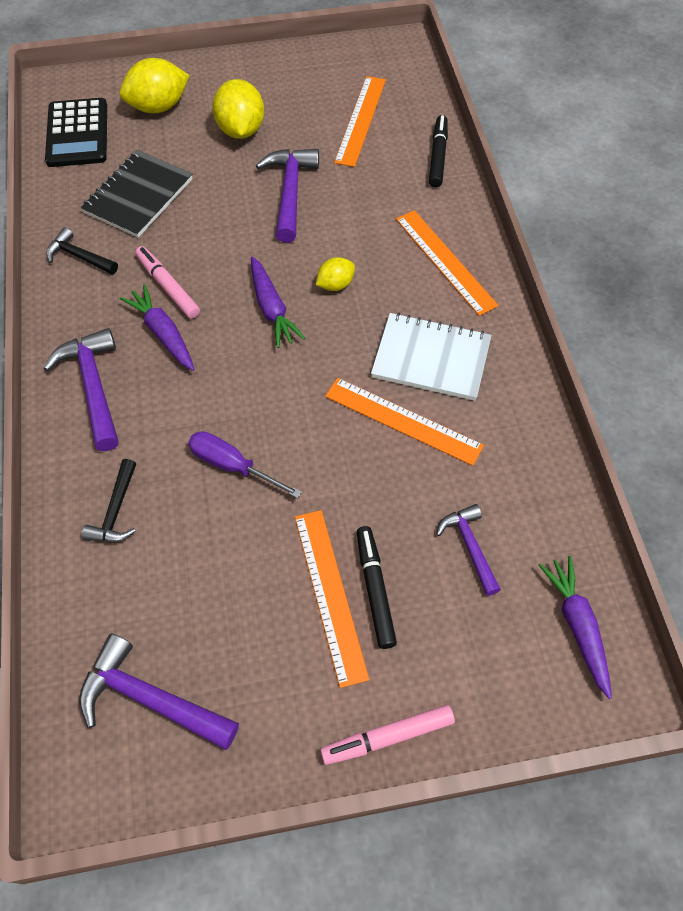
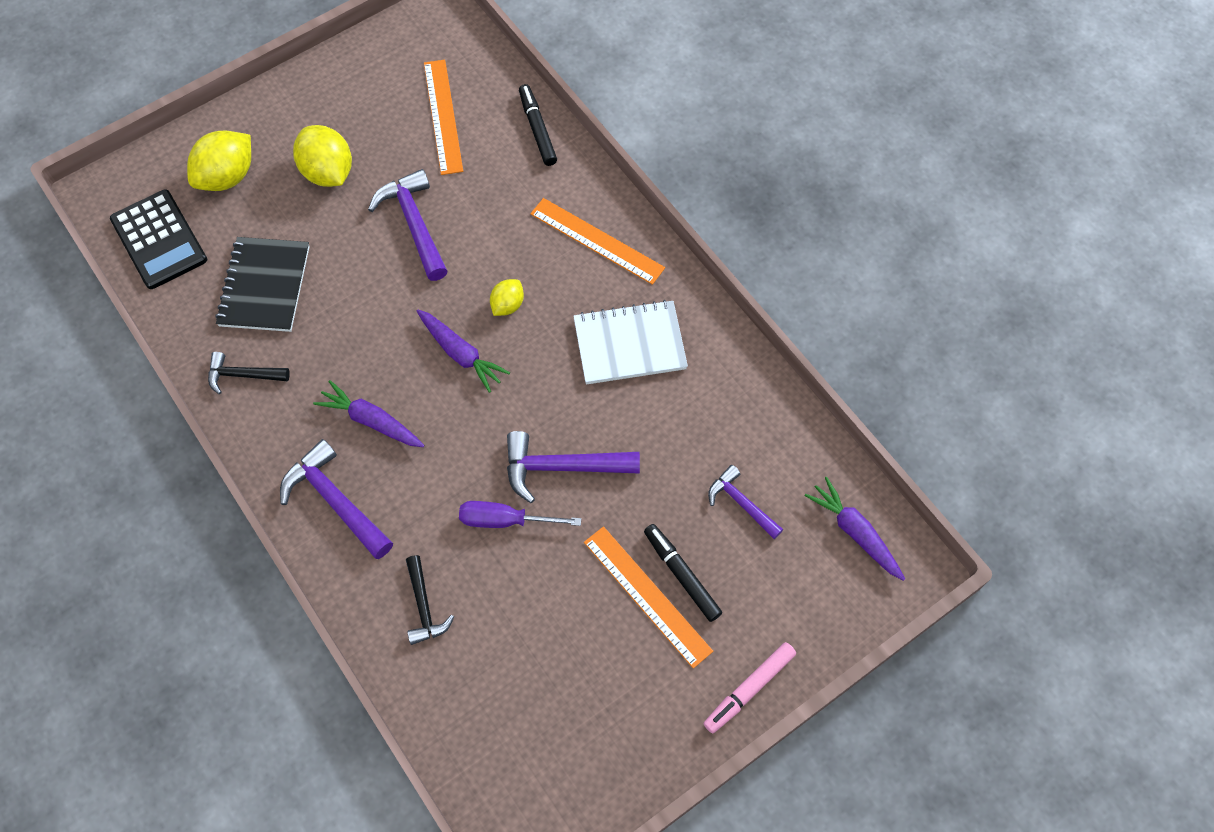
camera: 25 degrees left, 5 degrees up
(150, 699) = (544, 750): purple hammer -> purple hammer (561, 467)
(168, 287) = (349, 371): pink marker -> none
(403, 421) = (633, 414): orange ruler -> none

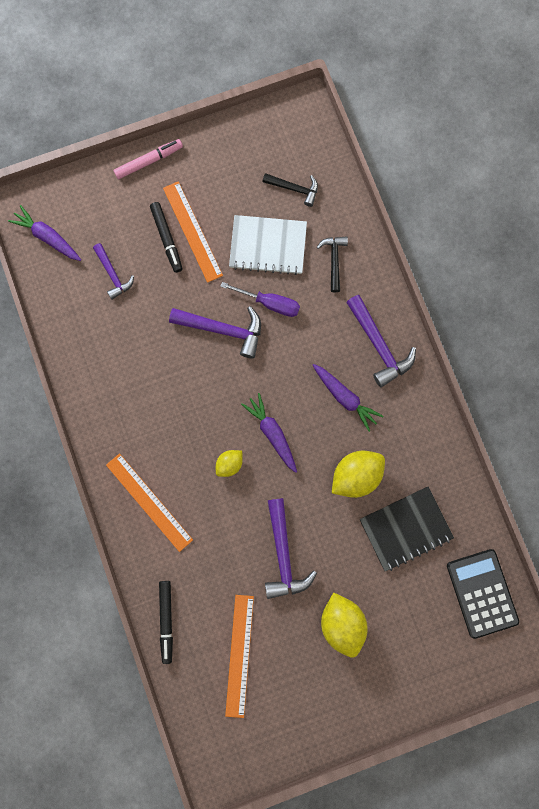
camera: 165 degrees left, 15 degrees up
(227, 177) = (422, 640): yellow lemon -> yellow lemon (356, 475)
(243, 375) = (430, 457): black hammer -> black hammer (294, 189)
(265, 286) = (405, 528): black notebook -> black notebook turned 45 degrees clockwise
(629, 344) = (150, 409): white notebook -> white notebook (268, 246)
(854, 532) = (47, 237): purple carrot -> purple carrot turned 150 degrees clockwise

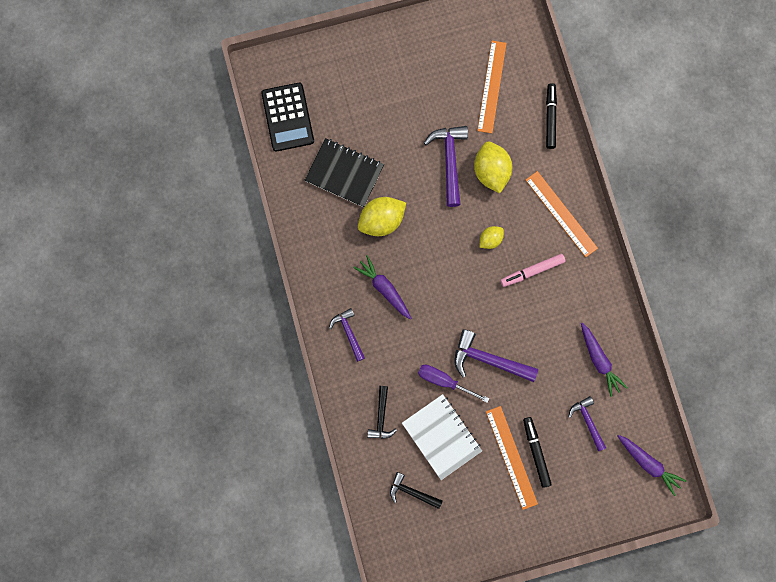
camera: 175 degrees left, 0 degrees up
(149, 161) = (550, 533): pink marker -> pink marker (532, 271)
(268, 246) = (441, 436): white notebook -> white notebook turned 45 degrees clockwise
(272, 433) = (451, 263): purple carrot -> purple carrot (599, 360)
(342, 623) = (406, 104): yellow lemon -> yellow lemon (491, 172)
(379, 346) = (348, 332): purple hammer -> purple hammer, size x0.62
(405, 528) = (344, 173): black notebook -> black notebook turned 45 degrees clockwise

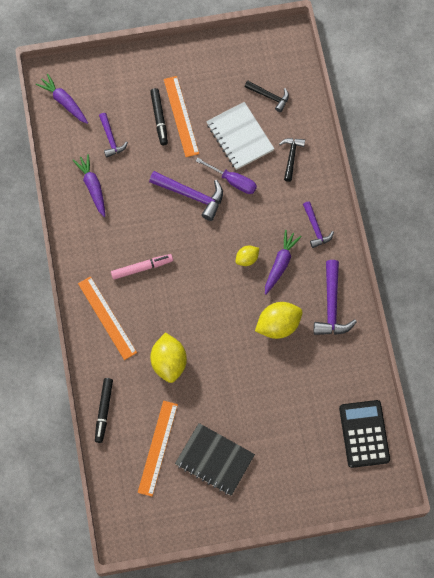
camera: 175 degrees left, 10 degrees down
(344, 173) = (311, 373): black notebook -> black notebook (214, 460)
(384, 288) = (280, 264): purple carrot -> purple carrot turned 120 degrees counterclockwise
(449, 161) = (208, 377): purple hammer -> purple hammer (332, 306)
(490, 239) = (177, 299): yellow lemon -> yellow lemon (247, 259)

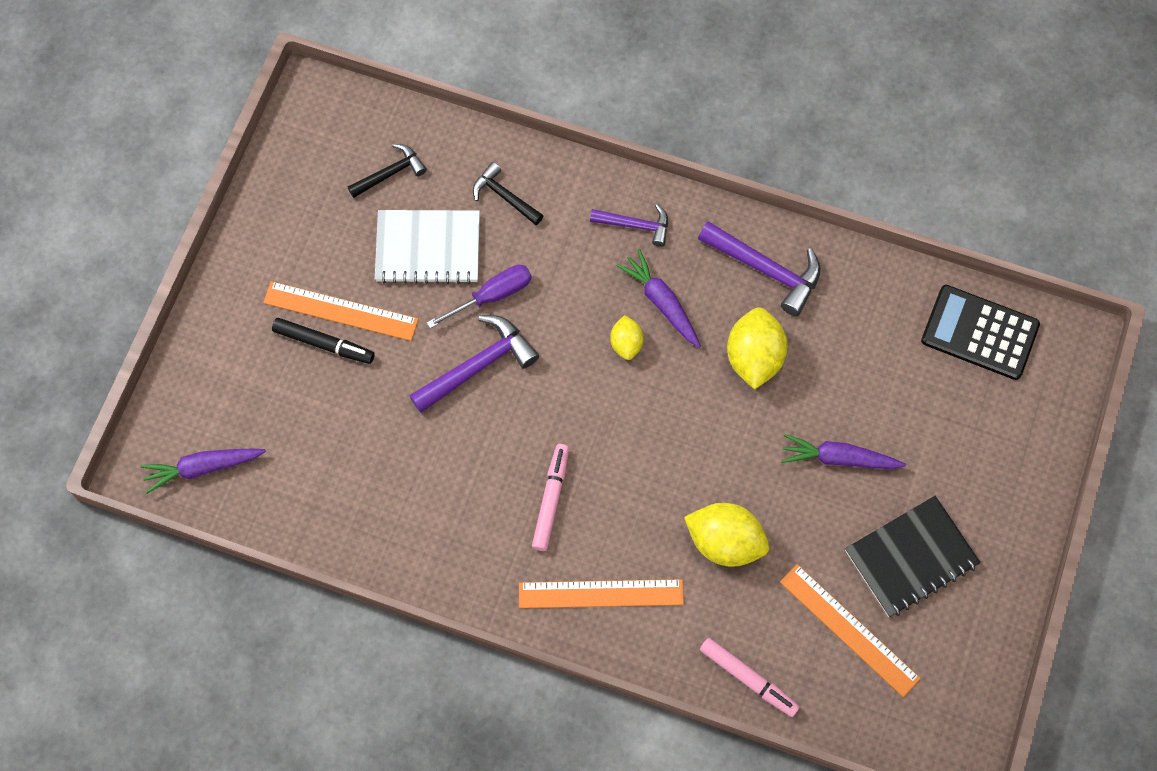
camera: 60 degrees left, 0 degrees up
(92, 187) = (374, 501): purple carrot -> purple carrot (838, 458)
(104, 411) = (748, 678): black marker -> pink marker
(111, 139) = (311, 431): purple hammer -> none

